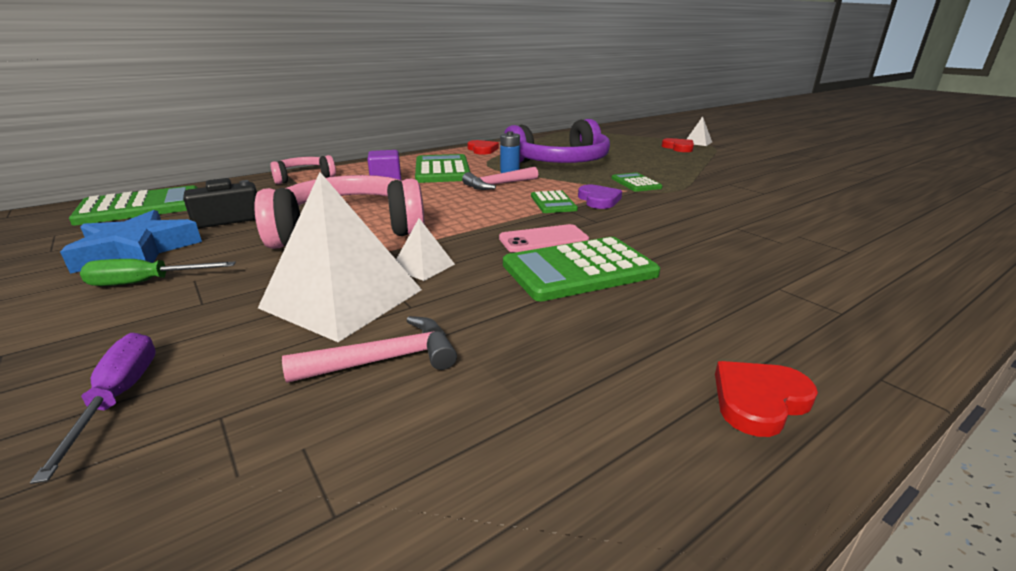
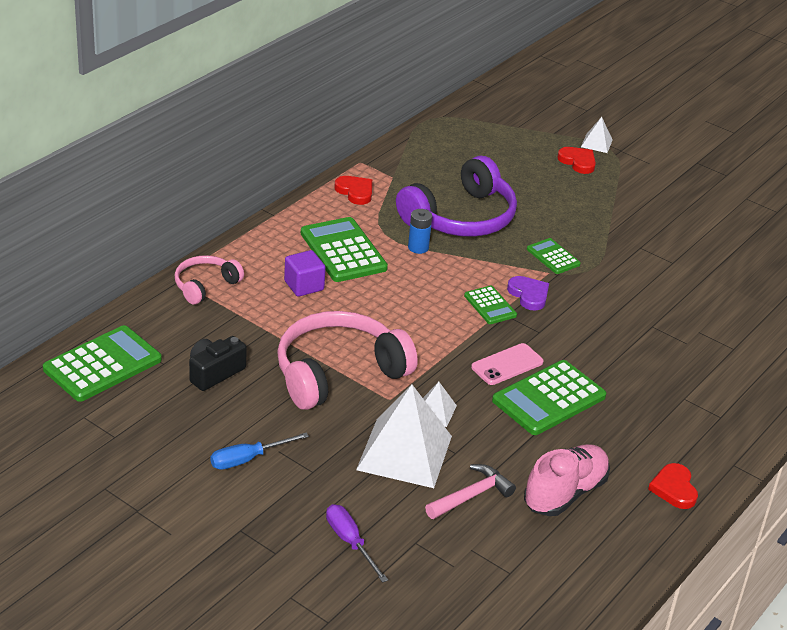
camera: 20 degrees left, 10 degrees up
(137, 251) = (190, 427): blue star -> none
(146, 282) = (247, 459): green screwdriver -> blue screwdriver
(498, 185) = (421, 277): pink hammer -> none
(545, 378) = (565, 493): none -> pink shoe
(759, 400) = (674, 489): red heart -> red heart turned 45 degrees counterclockwise

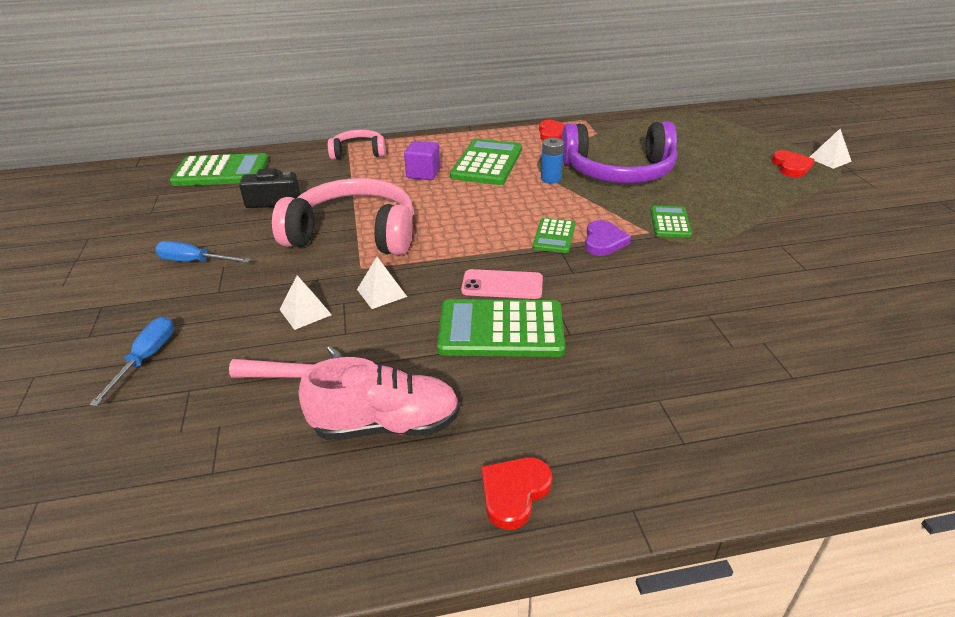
camera: 45 degrees right, 0 degrees up
(350, 542) = (146, 359): purple screwdriver -> blue screwdriver
(404, 453) = (305, 312): white pyramid -> white pyramid, size x0.46

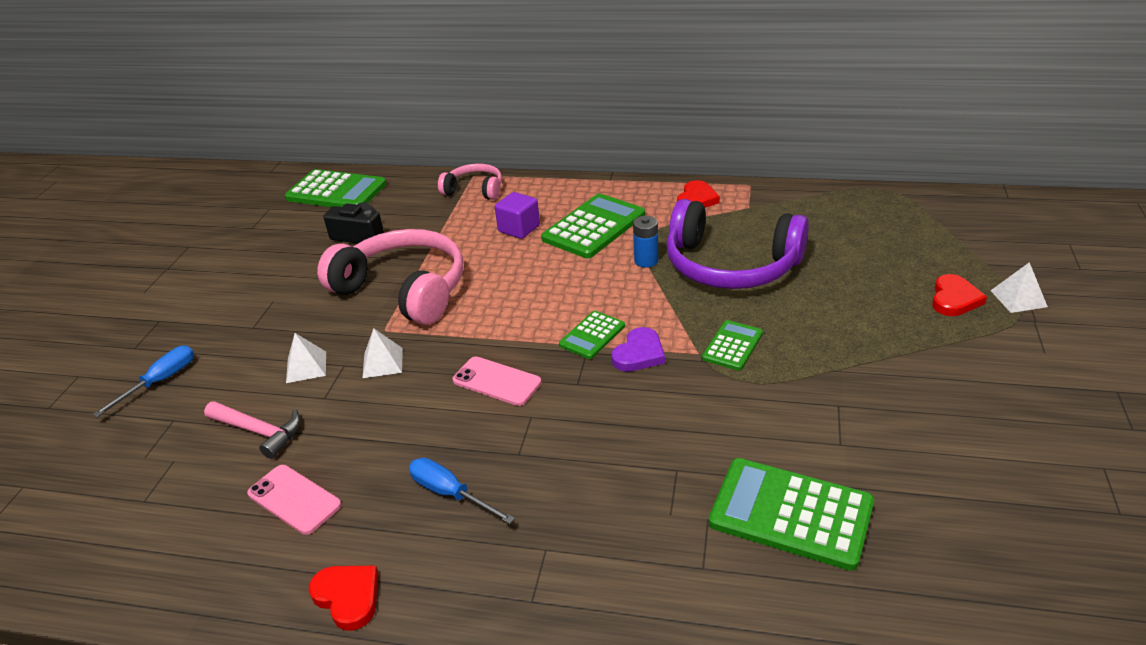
camera: 25 degrees right, 0 degrees up
(194, 262) = (253, 291): blue screwdriver -> blue screwdriver (450, 494)
(386, 425) = (294, 499): pink shoe -> pink phone
(501, 329) = (458, 431): green calculator -> green calculator (791, 513)
(514, 493) = (348, 597): red heart -> red heart turned 75 degrees clockwise

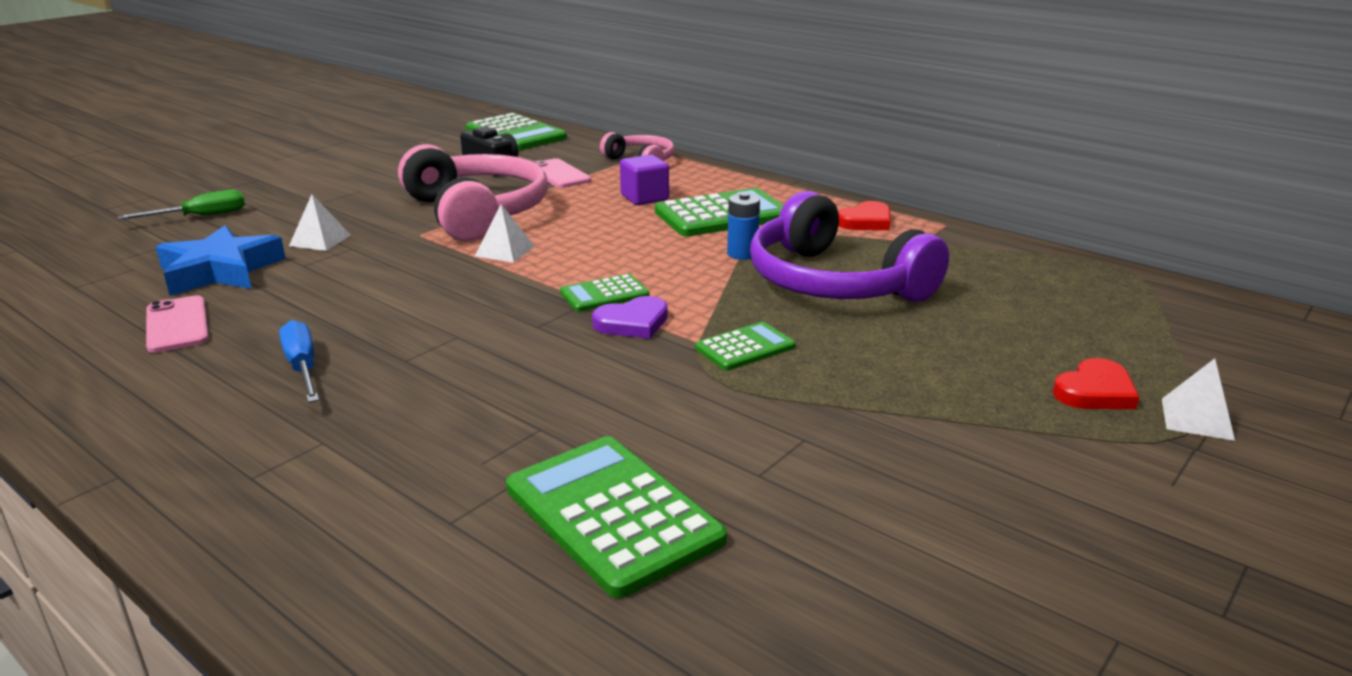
camera: 25 degrees right, 10 degrees down
(160, 381) = (201, 216): blue screwdriver -> green screwdriver
(259, 432) = (220, 271): pink hammer -> blue star
(348, 597) = (112, 408): red heart -> none
(382, 362) = (385, 256): white pyramid -> white pyramid (505, 251)
(496, 381) = (463, 300): pink phone -> pink phone (558, 174)

